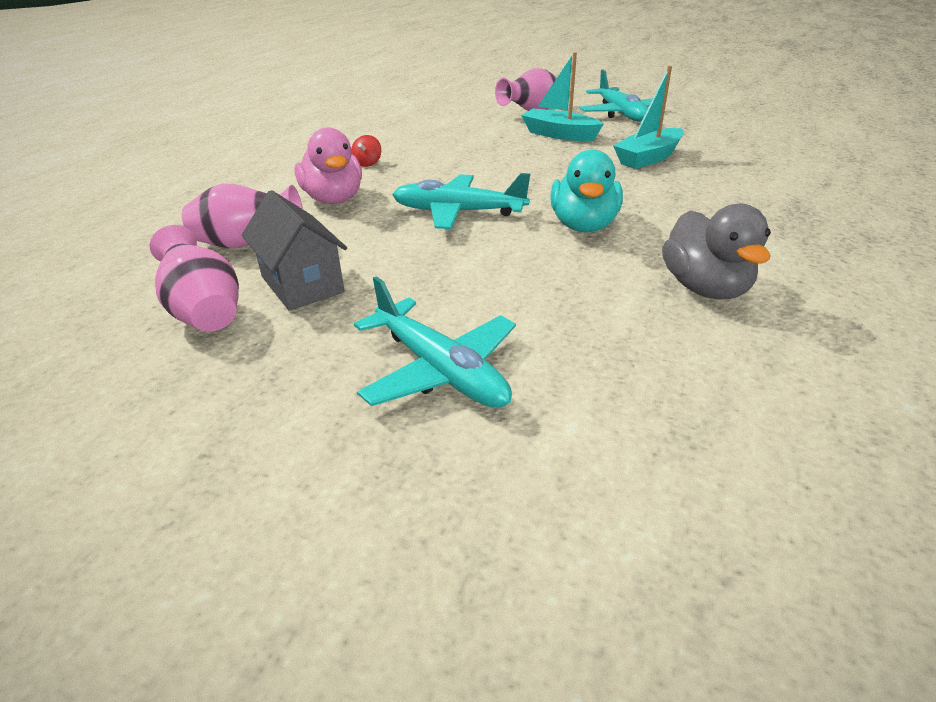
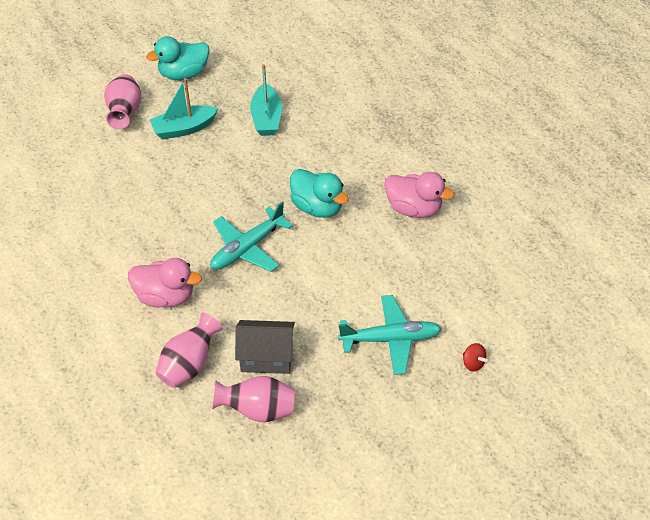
camera: 55 degrees left, 15 degrees up
(367, 163) = (122, 251): red spinning top -> red spinning top (473, 363)
(620, 114) = (183, 74): turquoise plane -> turquoise duck
(705, 288) = (413, 208): grey duck -> pink duck

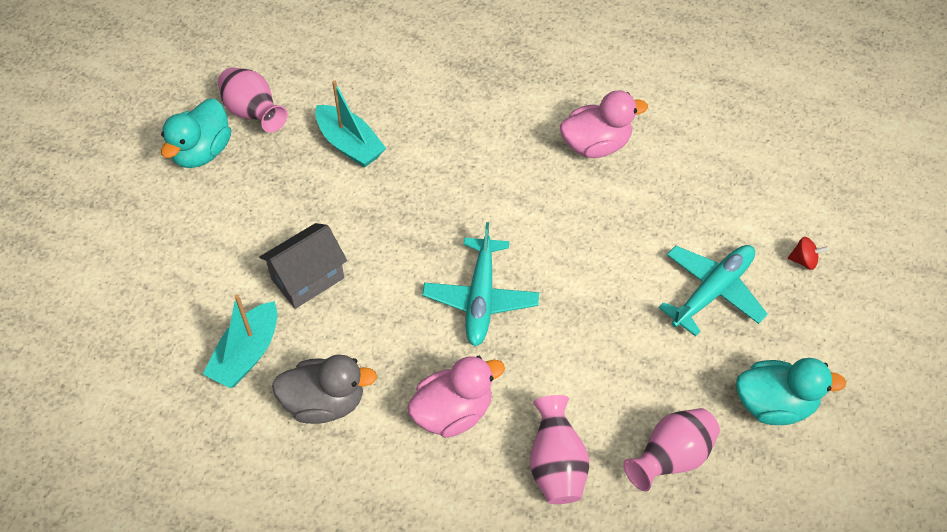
camera: 40 degrees left, 5 degrees up
(106, 244) = (325, 402): none -> grey duck
(125, 113) = (181, 239): pink vase -> pink vase (253, 113)
(184, 128) = (270, 214): turquoise boat -> turquoise boat (247, 354)
(266, 357) = (621, 398): grey house -> grey house (308, 278)
(317, 207) = (504, 206): turquoise duck -> turquoise duck (774, 404)

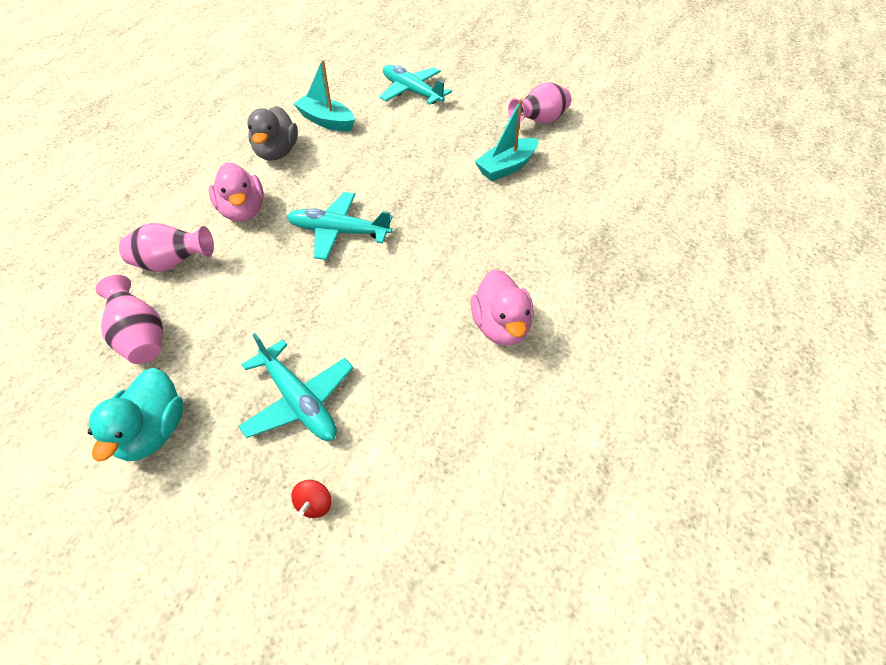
camera: 95 degrees right, 5 degrees down
(172, 256) = (412, 92): none -> turquoise plane
(202, 152) = (502, 100): turquoise duck -> none
(308, 278) = (380, 146): grey house -> none

